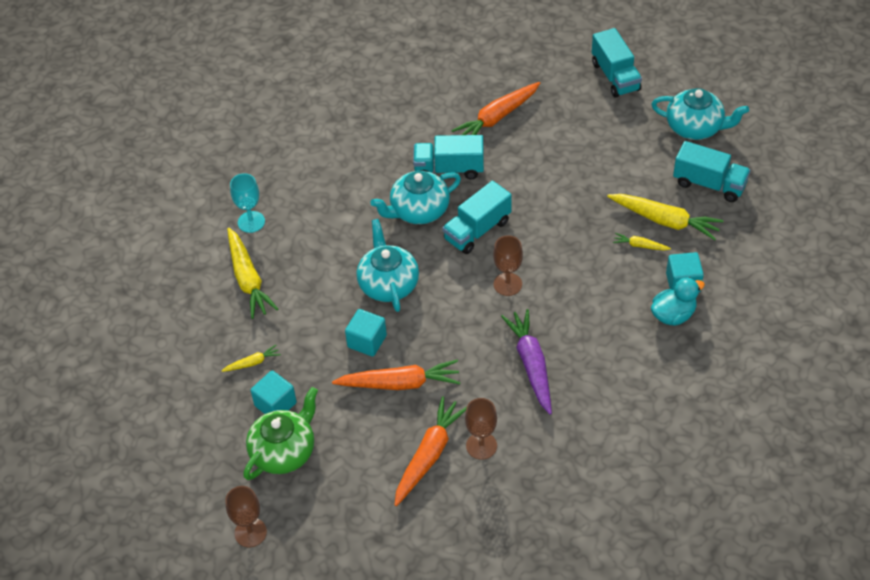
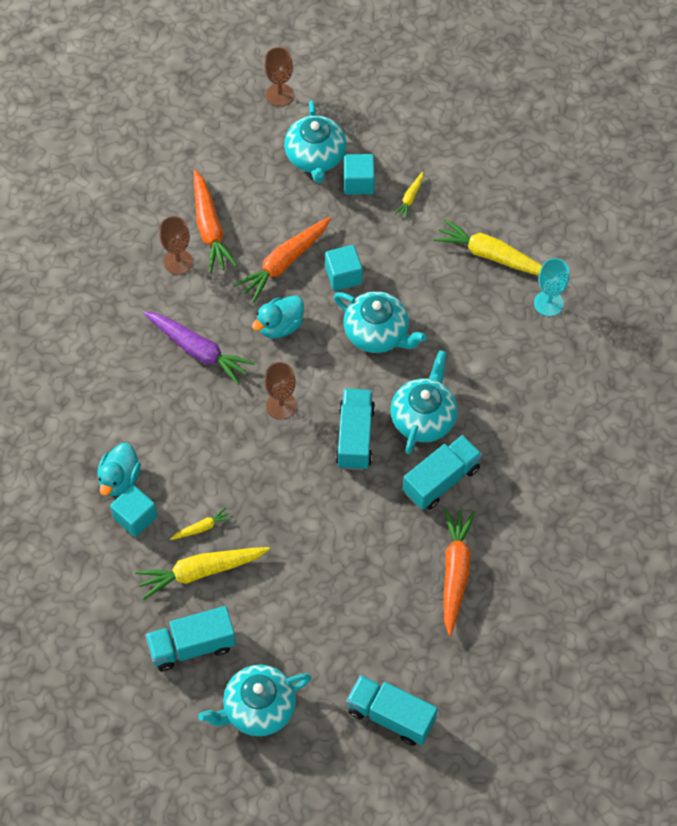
camera: 135 degrees right, 10 degrees up
(284, 451) = (315, 157): green teapot -> turquoise teapot
(452, 338) = (280, 326): none -> turquoise duck

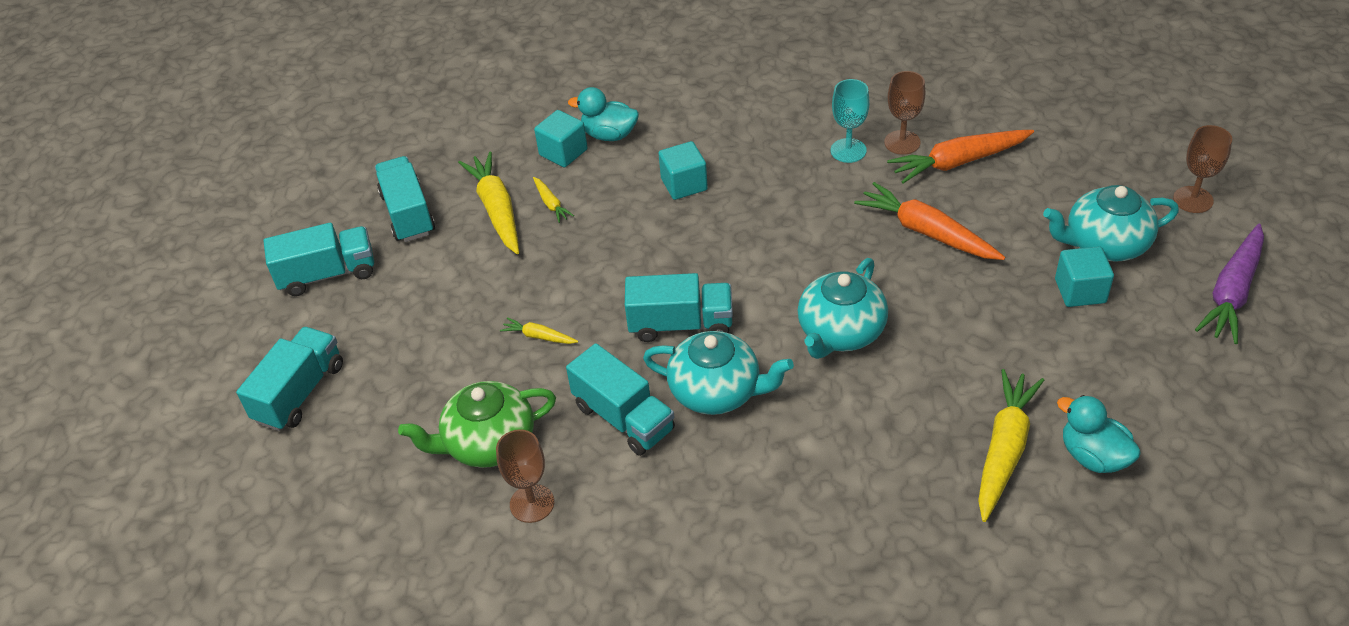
camera: 90 degrees right, 15 degrees down
(198, 350) = (783, 173): purple carrot -> purple carrot (1232, 292)
(258, 708) = (328, 274): turquoise teapot -> turquoise truck
(280, 326) = (831, 238): turquoise duck -> turquoise duck (1093, 456)
(281, 405) = (718, 252): brown goblet -> brown goblet (532, 503)
(343, 276) = (923, 290): turquoise cube -> turquoise cube (684, 184)
(410, 198) = (1074, 348): yellow carrot -> yellow carrot (539, 336)
(455, 572) = (488, 443): orange carrot -> green teapot
(548, 303) = (937, 528): turquoise goblet -> turquoise goblet (848, 150)

